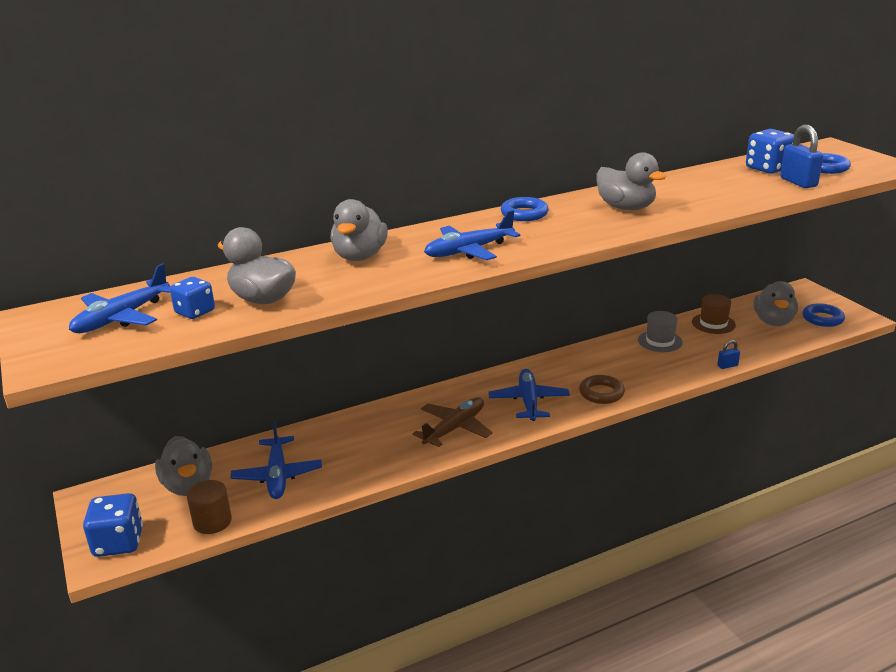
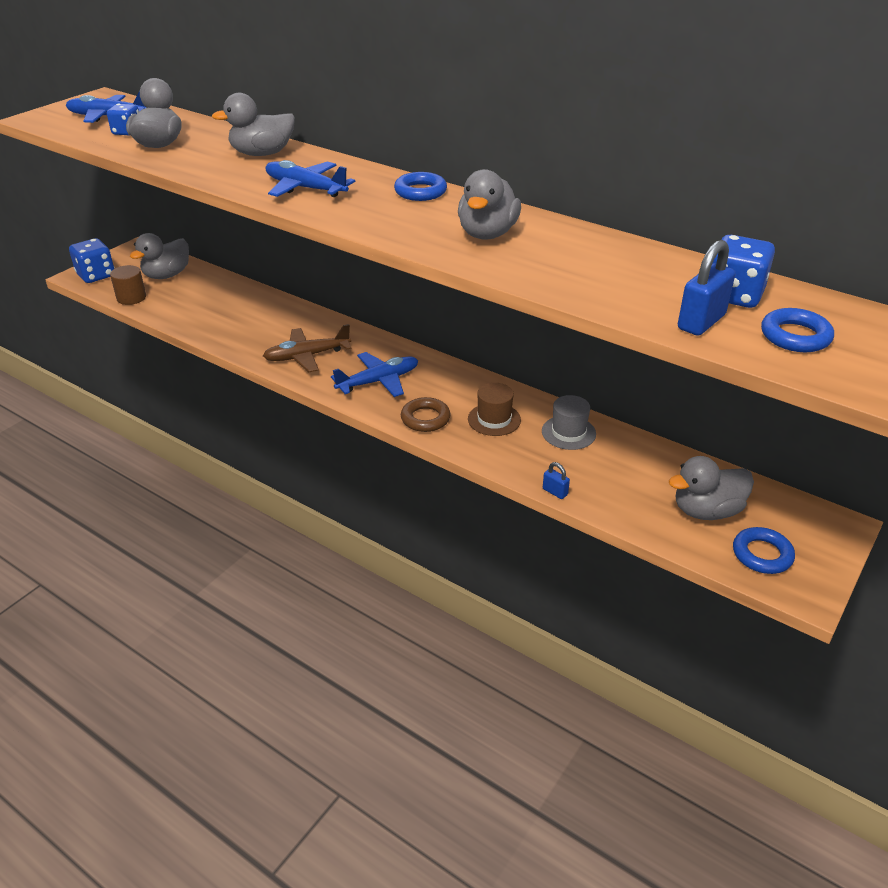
camera: 60 degrees right, 10 degrees up
(277, 475) = (197, 302): blue plane -> none
(454, 428) = (307, 356): brown plane -> brown plane turned 150 degrees clockwise
(713, 323) = (651, 463): brown hat -> brown hat (494, 419)

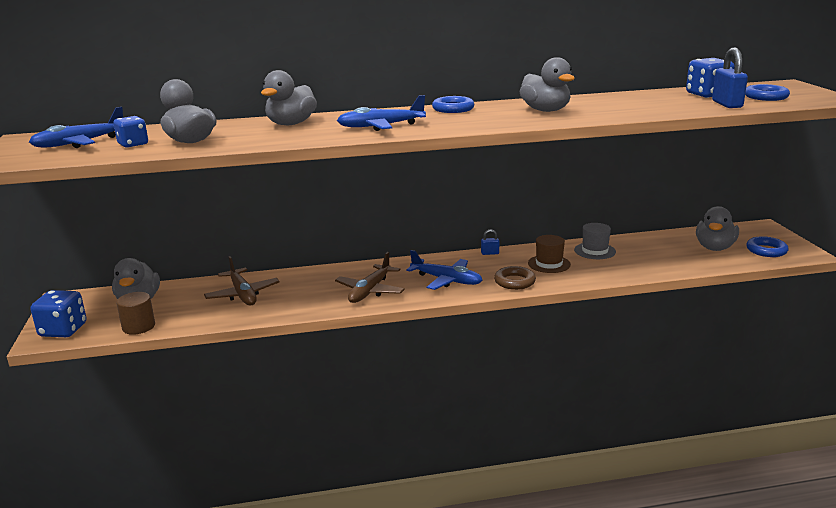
camera: 45 degrees left, 15 degrees down
(229, 306) = (242, 294): none -> brown plane
(378, 381) = (446, 280): blue plane -> blue plane turned 105 degrees clockwise
(555, 492) = (646, 275): blue padlock -> blue padlock (490, 253)

